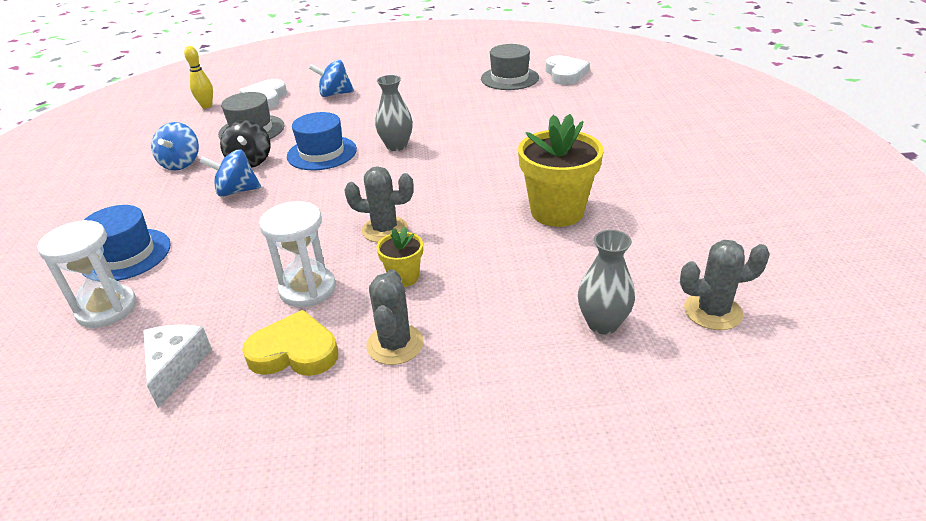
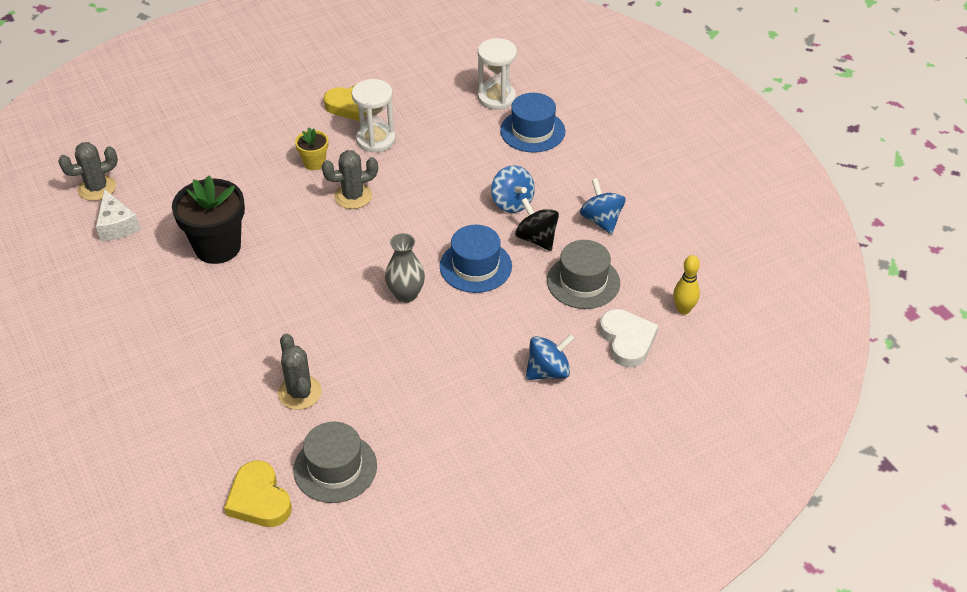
camera: 155 degrees right, 10 degrees up
(176, 367) = (415, 82): white cheese -> white cheese (117, 225)
(236, 191) = (512, 203): blue spinning top -> blue spinning top turned 90 degrees clockwise
(395, 344) = (295, 122): grey cactus -> grey cactus (300, 392)
(557, 211) = (217, 247): yellow flower pot -> black flower pot
(565, 74) = (259, 499): white heart -> yellow heart
(603, 324) = (169, 163): grey vase -> none

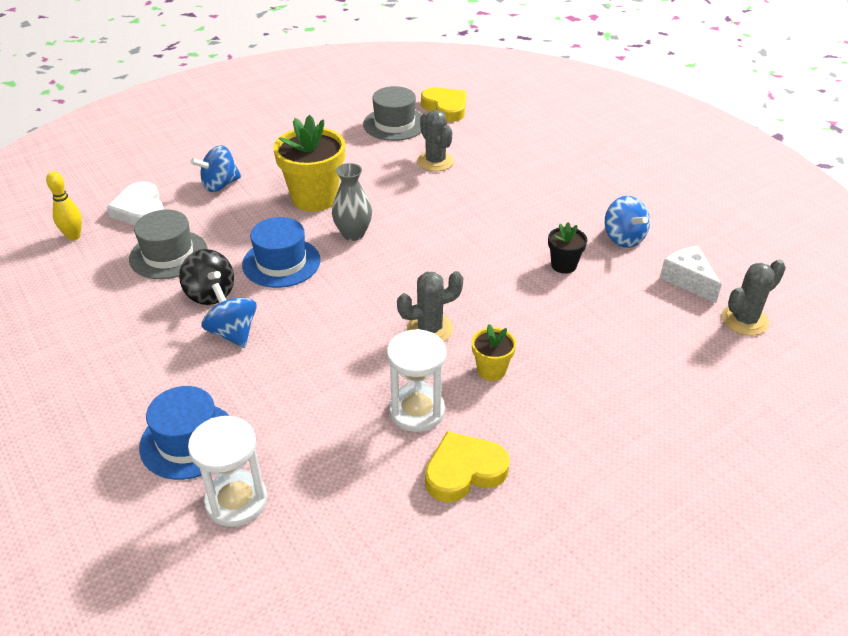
camera: 175 degrees right, 5 degrees down
(217, 247) = (563, 265): black flower pot -> black flower pot, size x0.51
(443, 344) = (314, 198): none -> yellow flower pot
(601, 220) = (128, 318): blue spinning top -> blue spinning top (623, 238)

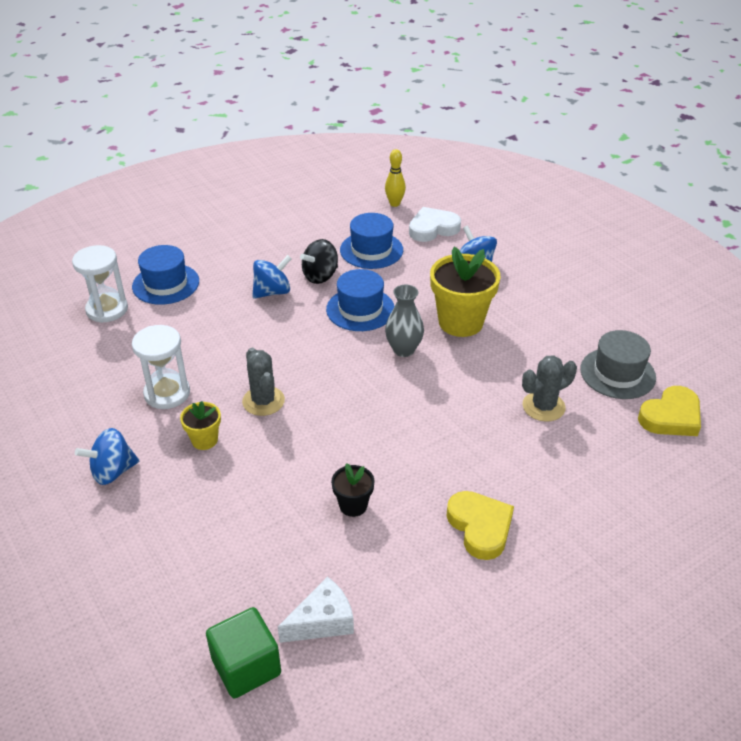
camera: 90 degrees right, 0 degrees up
(168, 255) = (371, 250): grey hat -> blue hat
(464, 471) = (98, 419): yellow heart -> yellow heart (480, 527)
(623, 238) = (404, 567): blue spinning top -> blue spinning top (112, 471)
(744, 320) = (246, 666): grey cactus -> green cube

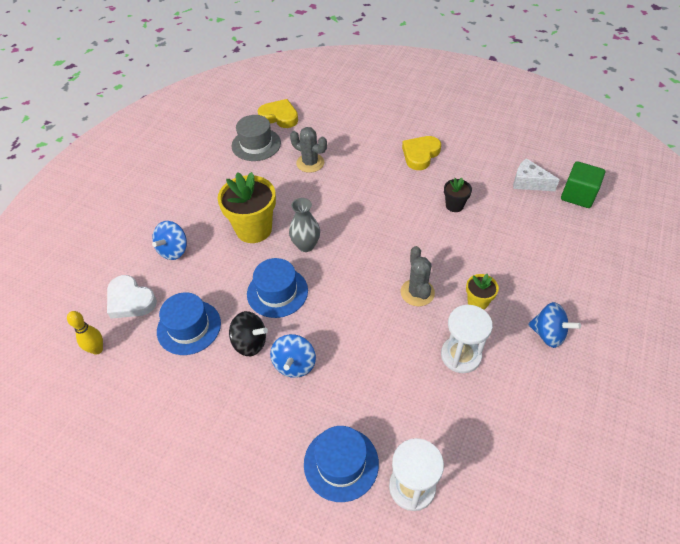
camera: 120 degrees left, 10 degrees up
(263, 401) = (417, 292): grey cactus -> grey cactus turned 45 degrees counterclockwise
(272, 292) = (294, 364): blue spinning top -> blue spinning top turned 105 degrees counterclockwise

